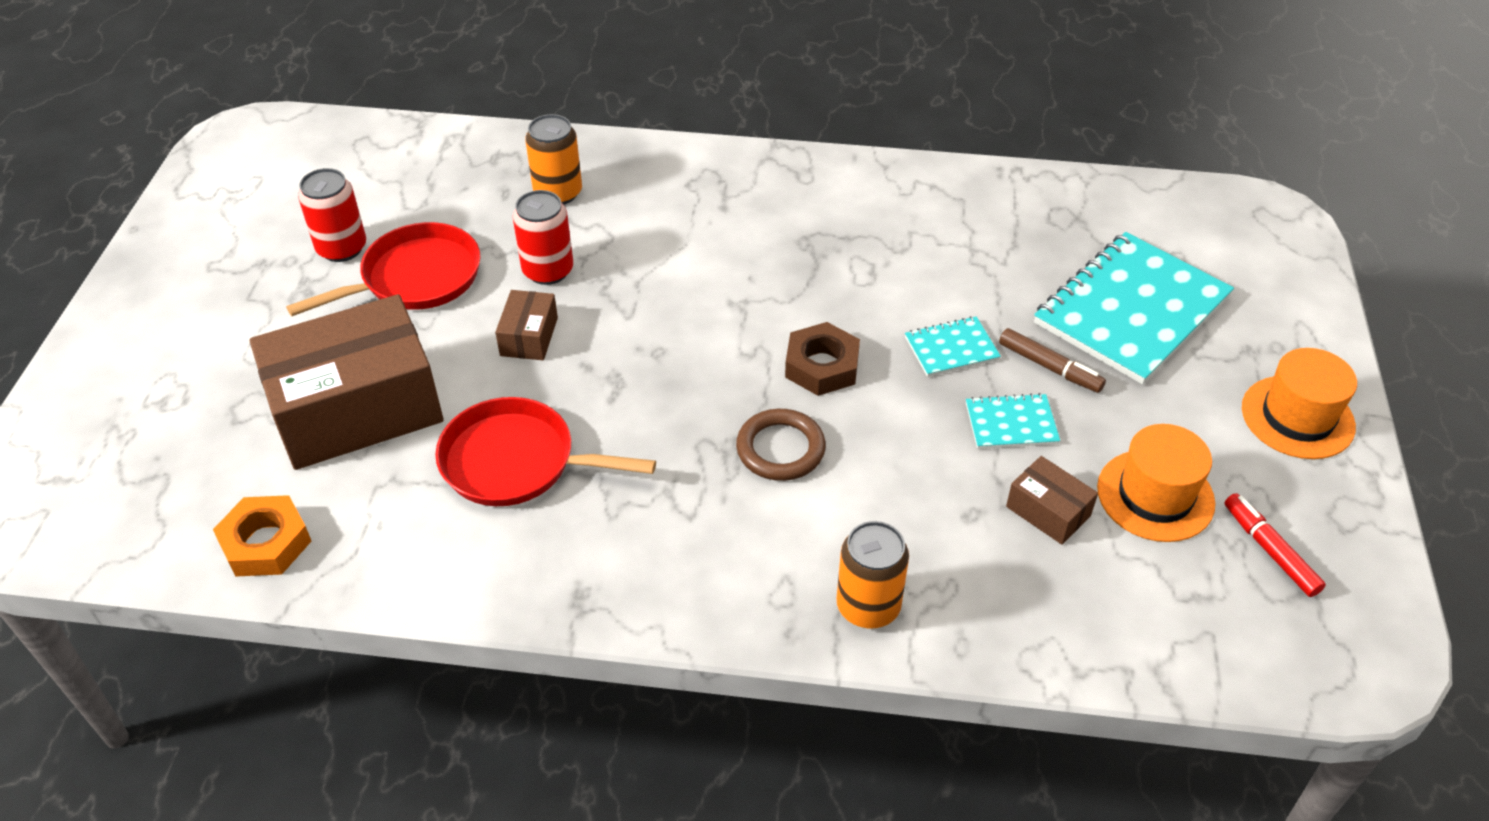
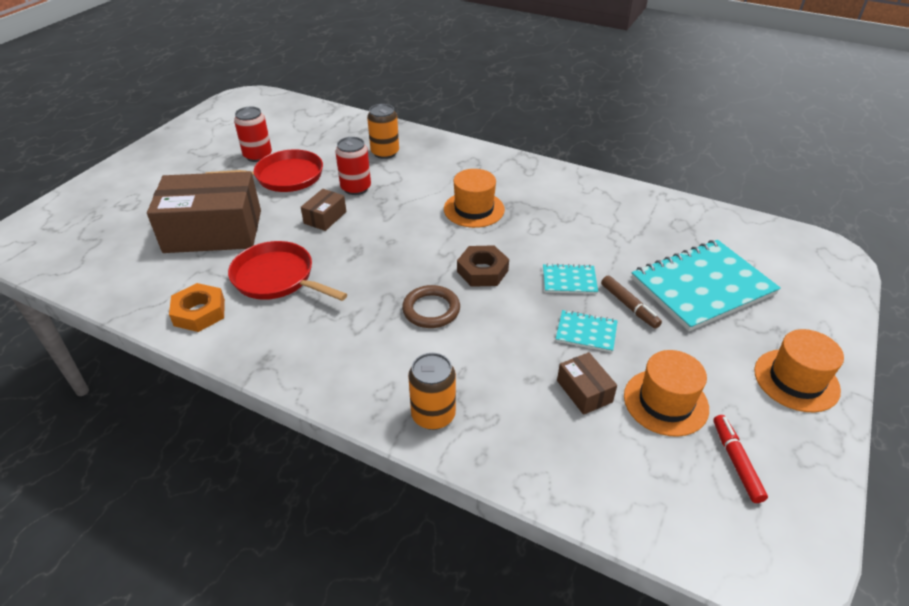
camera: 20 degrees right, 5 degrees down
(266, 543) = (123, 284): orange nut -> orange nut (199, 312)
(755, 264) = (474, 209): none -> orange hat

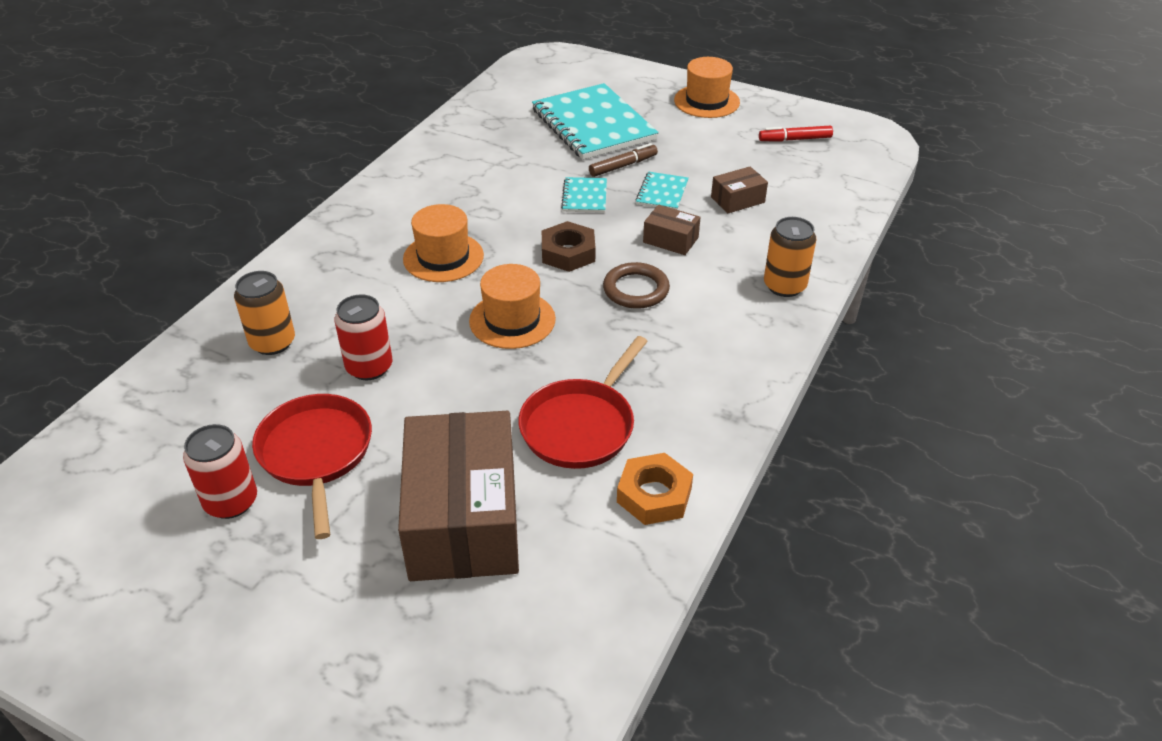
camera: 90 degrees left, 0 degrees up
(325, 217) = (442, 393): brown box -> brown box (670, 240)
(665, 402) = (742, 161): orange hat -> orange hat (512, 320)

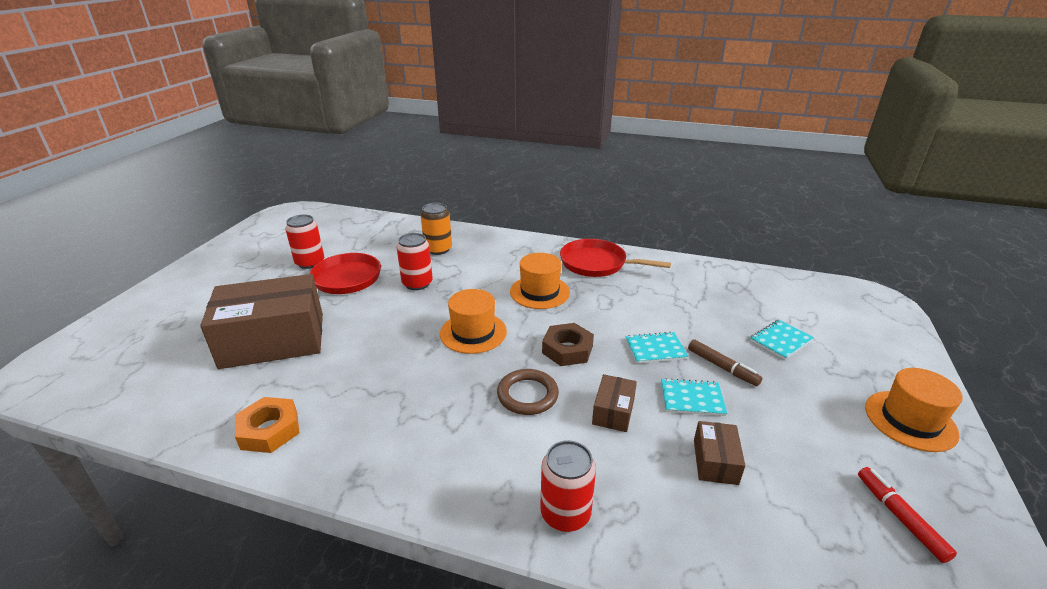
camera: 80 degrees right, 10 degrees down
(580, 425) = (353, 381): red pan -> red pan (597, 264)
(593, 124) = (780, 340): turquoise notebook -> turquoise notebook, size x0.46
(737, 200) = (715, 461): brown box -> brown box turned 45 degrees clockwise
(784, 286) = (565, 514): orange can -> red can

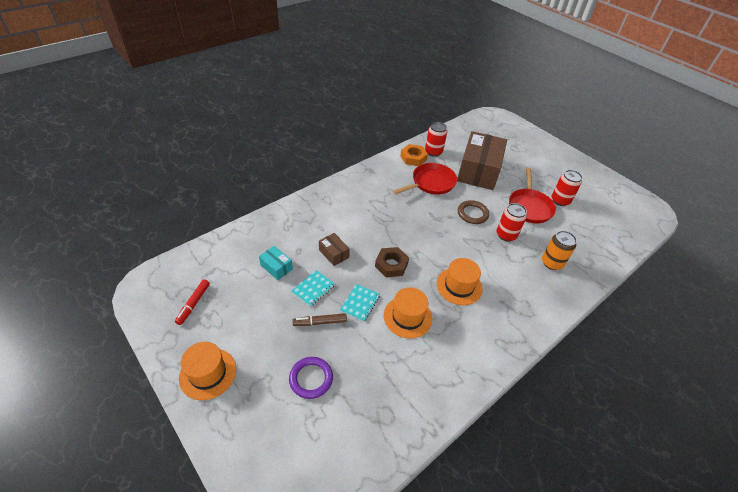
camera: 120 degrees right, 15 degrees up
(473, 332) = (436, 236): orange hat -> orange hat (407, 317)
(527, 395) = (370, 231): brown ring -> brown ring (472, 214)
(565, 514) = (303, 210): red can -> red can (433, 152)
(597, 264) = (478, 343): red pan -> red pan (431, 183)
(715, 461) = (276, 267): brown box -> turquoise box
(780, 340) = (311, 379): turquoise notebook -> purple ring
(900, 517) = (193, 304): red marker -> red marker turned 90 degrees clockwise

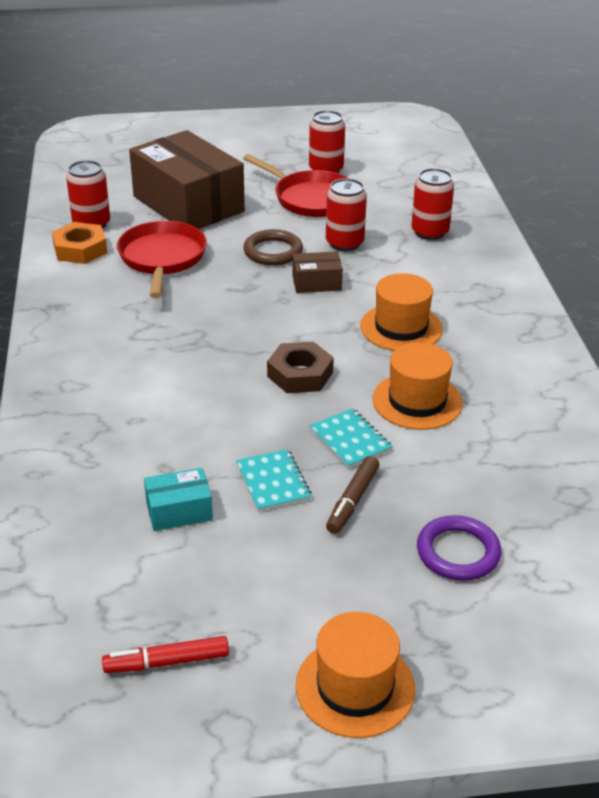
camera: 55 degrees left, 10 degrees down
(193, 304) = (167, 662): red marker -> red marker turned 120 degrees clockwise
(334, 253) = (215, 427): brown box -> brown box (316, 282)
(552, 263) = (429, 232): orange can -> red can

